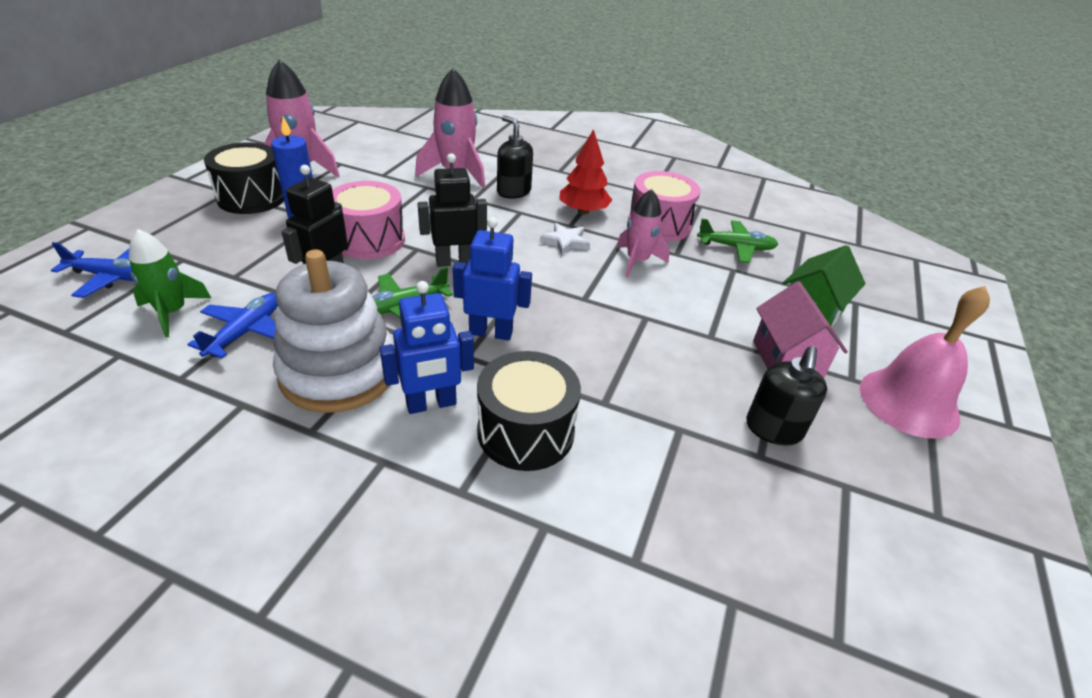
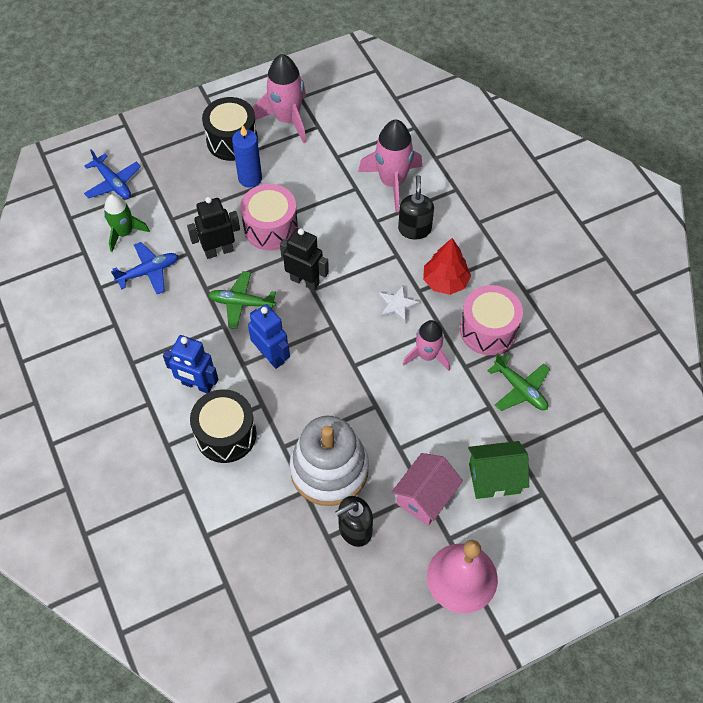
camera: 45 degrees right, 20 degrees up
(339, 372) = (171, 332): white stacking toy -> white stacking toy (329, 469)

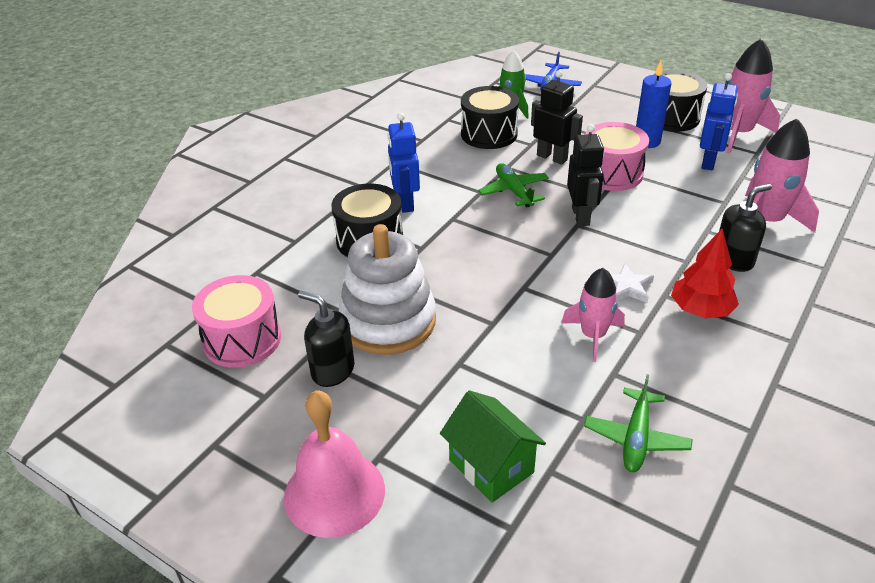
camera: 60 degrees right, 20 degrees down
(149, 272) = (489, 134): blue plane -> black drum
(271, 356) = (478, 231): blue robot -> blue robot (708, 162)
(425, 497) = (415, 412): pink house -> none
(488, 330) = (682, 372): pink drum -> pink drum (242, 339)

